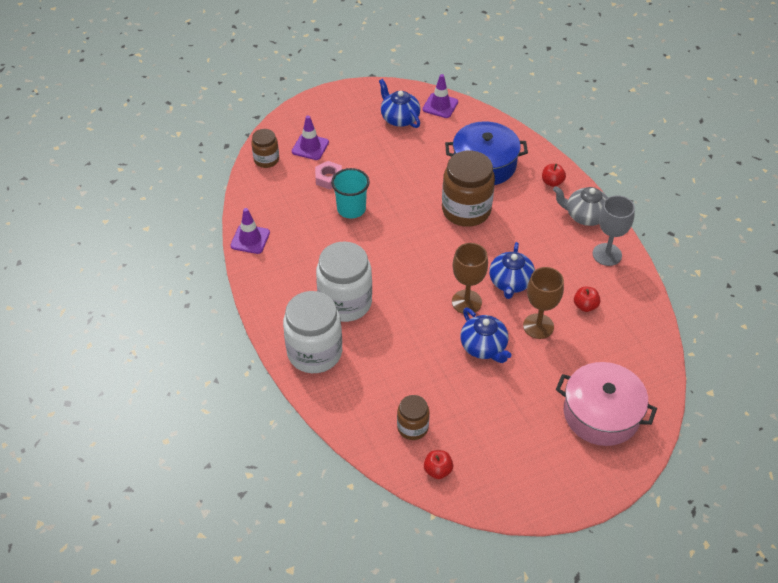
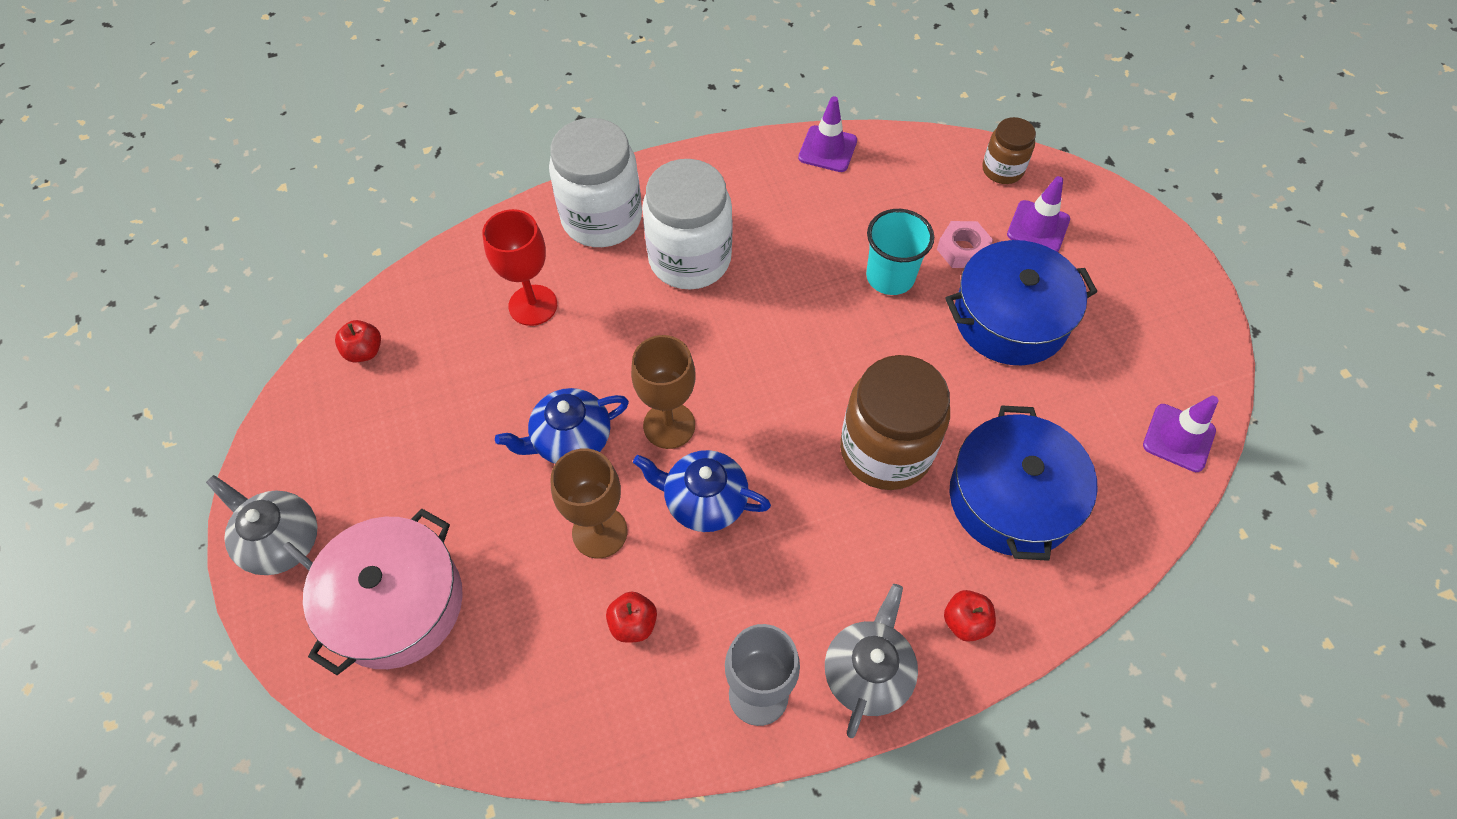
camera: 95 degrees right, 10 degrees up
(375, 160) = (1010, 318): none -> blue pot
(390, 380) = (533, 305): none -> red goblet
(399, 118) = (1130, 364): blue teapot -> none
(412, 427) = (444, 327): brown jar -> none
(578, 483) = (281, 541): none -> grey teapot

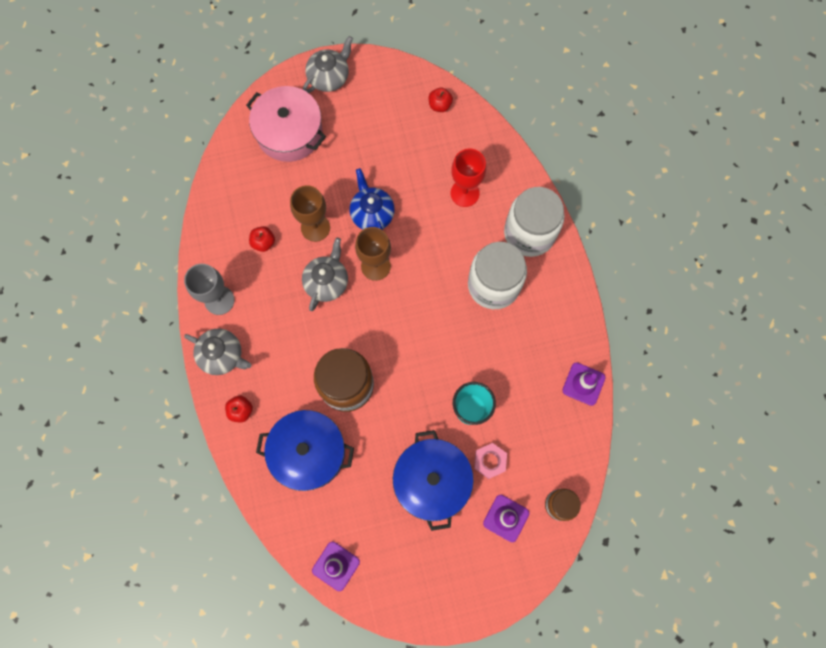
camera: 95 degrees right, 15 degrees up
(704, 501) = (327, 282): blue teapot -> grey teapot

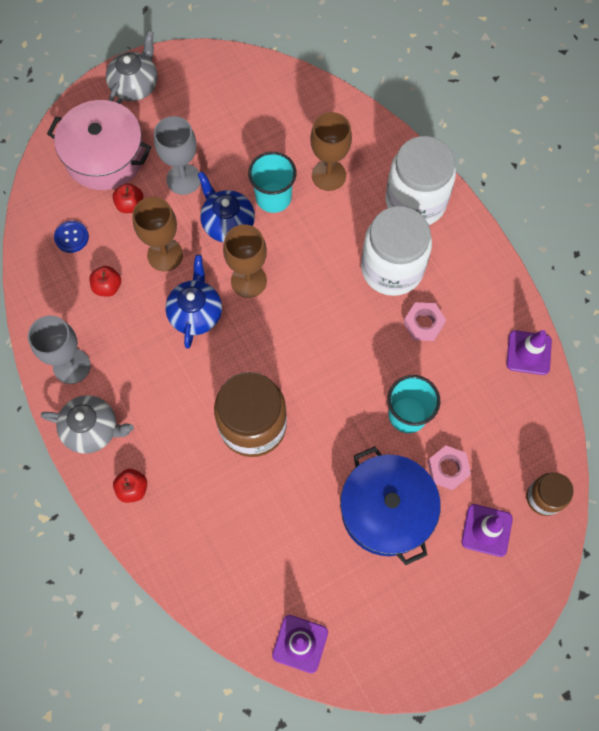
camera: 15 degrees left, 5 degrees down
(246, 194) = (71, 237): none -> blue button
(308, 452) = (228, 516): blue pot -> none
(327, 282) = (196, 313): grey teapot -> blue teapot
(347, 167) = (183, 179): none -> grey goblet
(414, 201) = (273, 198): none -> turquoise cup
(440, 105) = (272, 87): red apple -> red apple (130, 205)
(464, 193) = (328, 175): red goblet -> brown goblet
(505, 338) = (423, 324): none -> pink nut

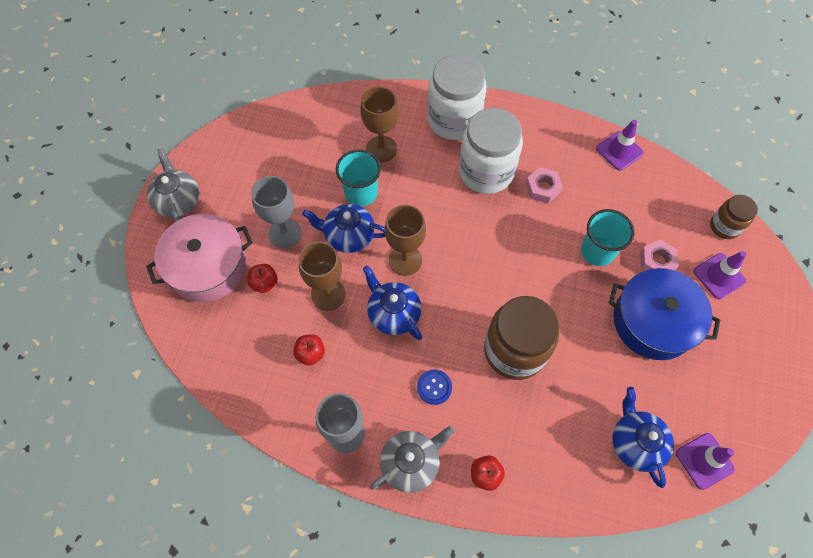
camera: 45 degrees left, 5 degrees down
(71, 237) = (244, 344): blue button -> blue button (434, 387)
(264, 578) = (635, 442): none -> blue teapot

